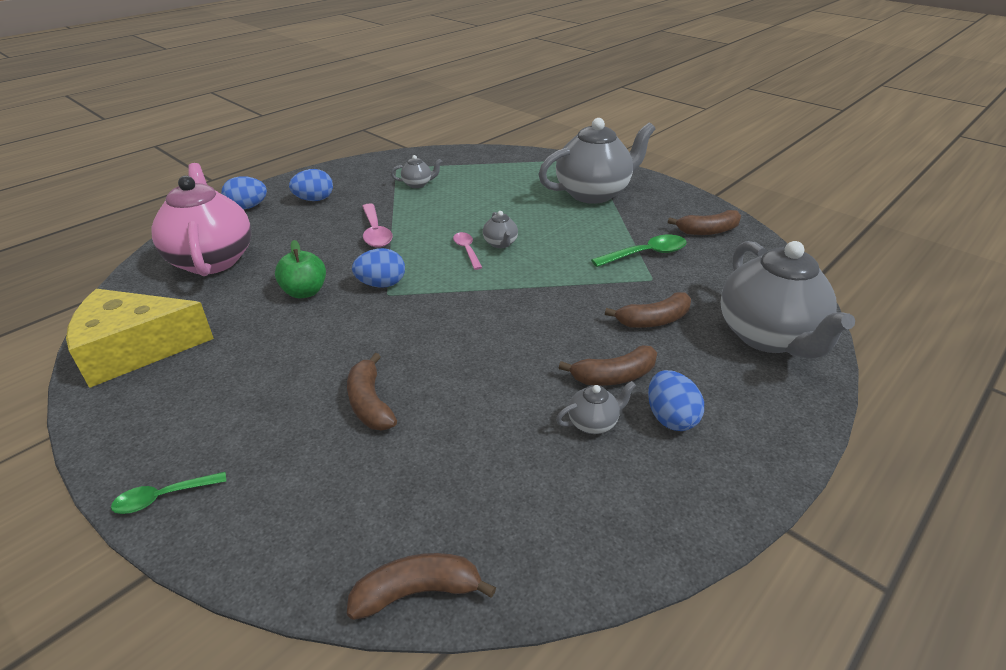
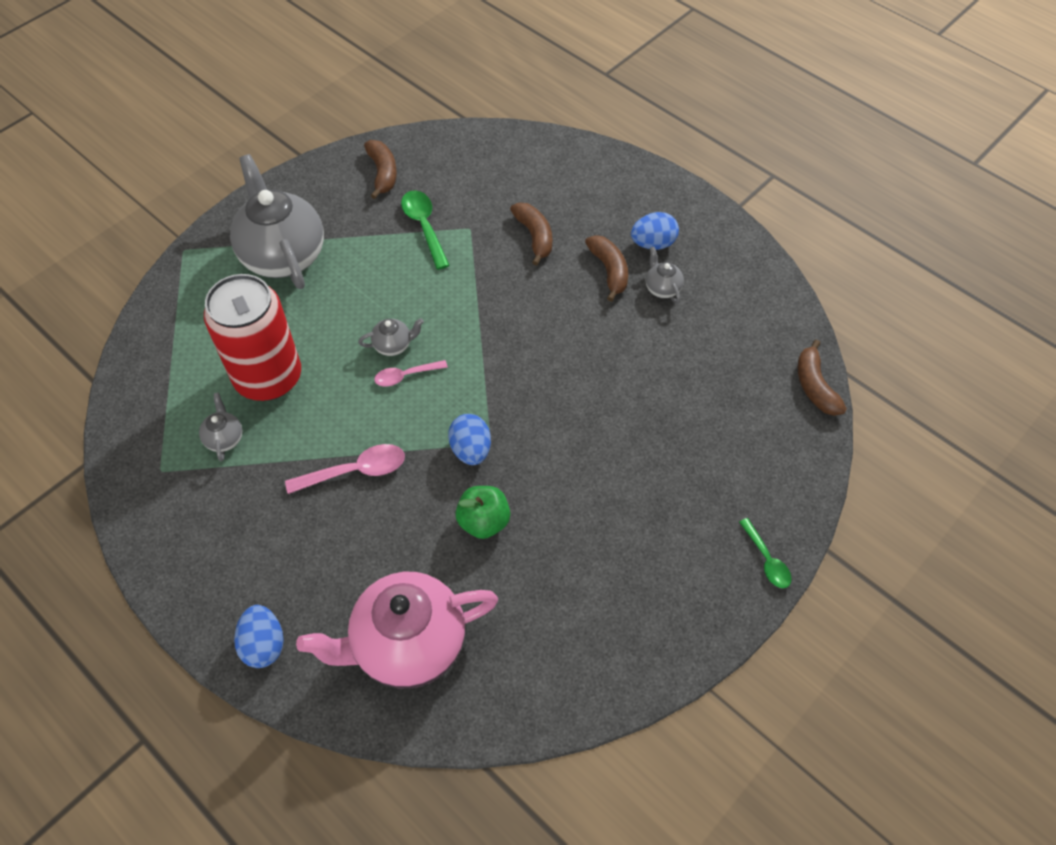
camera: 90 degrees left, 20 degrees up
(135, 349) = (588, 662): yellow cheese -> none
(314, 200) = (252, 560): blue egg -> none
(370, 403) = (652, 435): brown banana -> none
(470, 195) = (268, 377): none -> red can
(768, 336) = (556, 169): grey teapot -> none

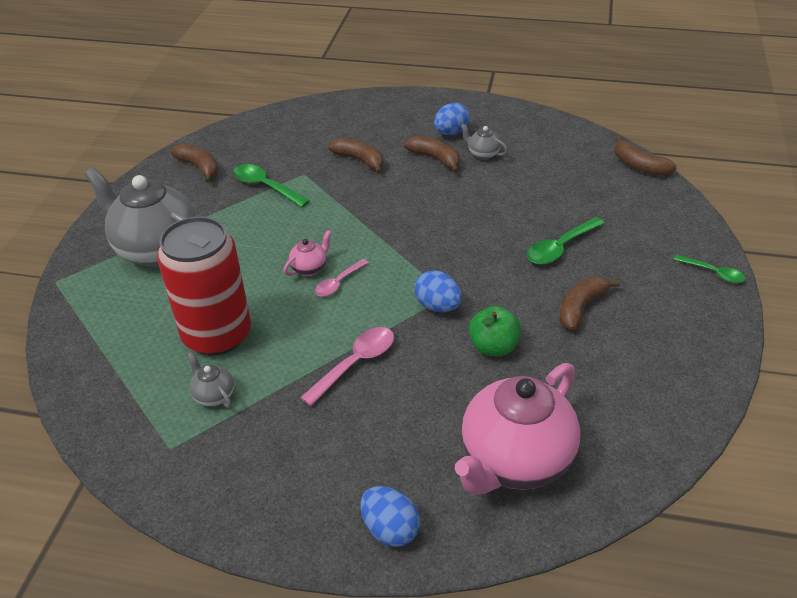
camera: 30 degrees left, 15 degrees down
(393, 345) = (309, 268): grey teapot -> pink teapot
(599, 525) = (581, 308): none -> brown banana
(639, 446) = (560, 248): none -> green spoon

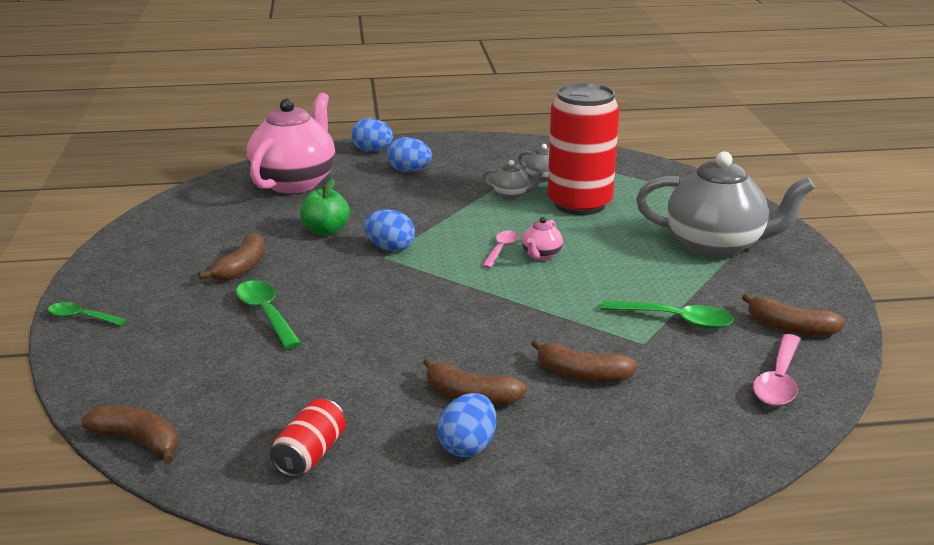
camera: 160 degrees right, 15 degrees down
(355, 363) = (444, 206): pink spoon -> pink spoon (778, 381)
(362, 453) = (409, 171): none -> blue egg
(483, 154) = (399, 417): grey teapot -> grey teapot (512, 195)
(538, 143) = (310, 454): none -> red can
(560, 248) = (266, 314): green spoon -> green spoon turned 60 degrees counterclockwise

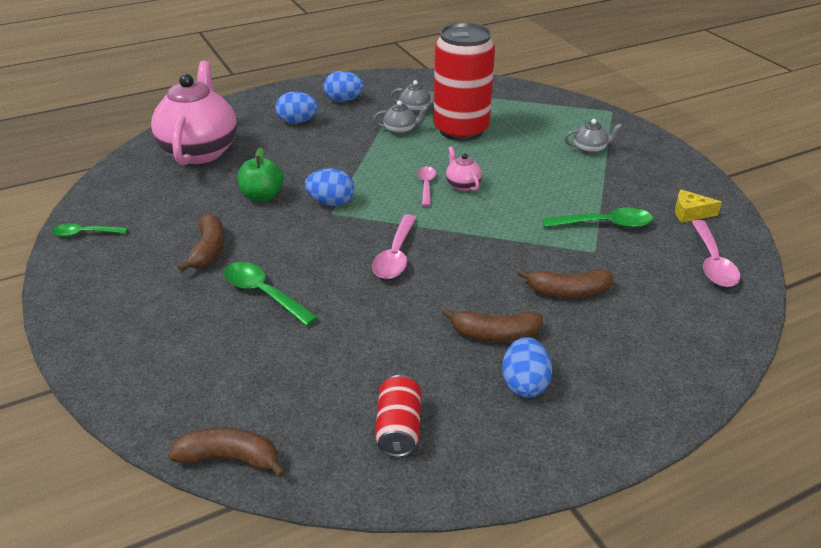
camera: 20 degrees left, 10 degrees up
(81, 317) = (83, 338): green spoon -> green spoon (84, 233)
(372, 151) = (251, 107): blue egg -> blue egg (344, 100)
(420, 306) = (395, 256): none -> pink spoon
(541, 255) = (462, 185): pink teapot -> pink teapot turned 150 degrees clockwise
(716, 246) = (590, 150): grey teapot -> grey teapot, size x0.41
(790, 328) = (690, 213): brown banana -> yellow cheese

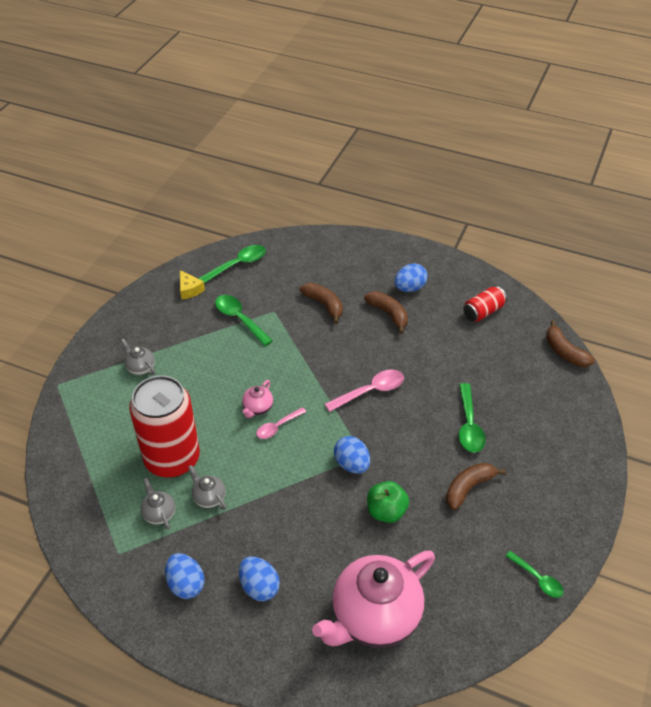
camera: 130 degrees left, 10 degrees up
(712, 262) = (238, 264): pink spoon -> green spoon

